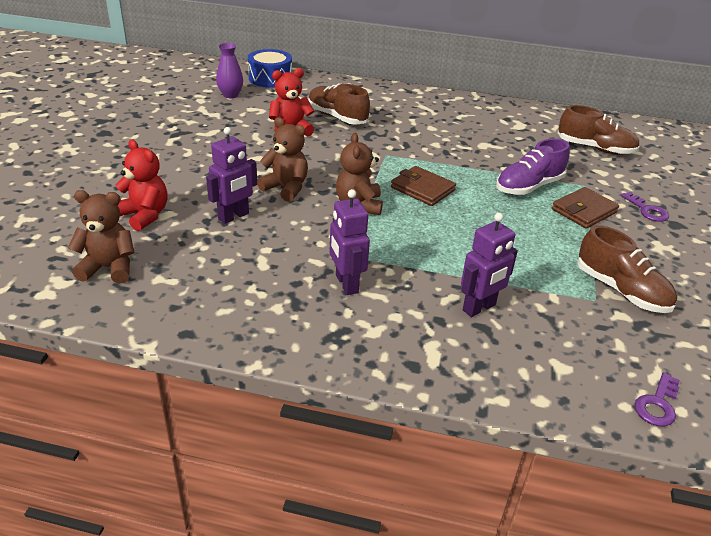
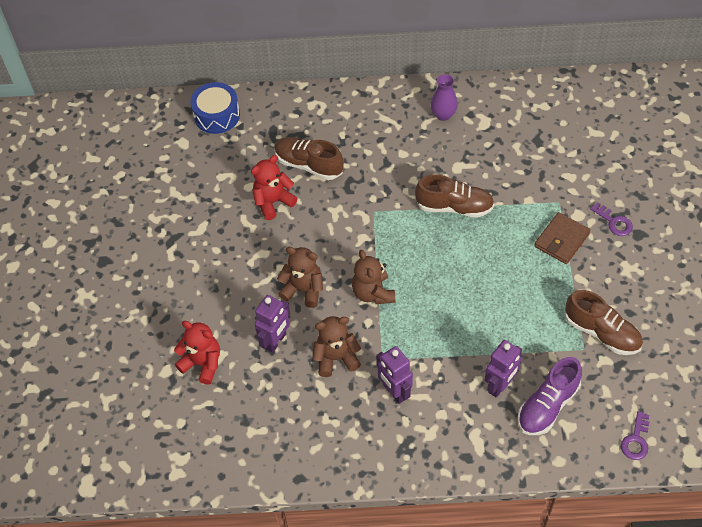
camera: 10 degrees left, 20 degrees up
(109, 268) = (208, 432): brown teddy bear -> brown teddy bear (336, 358)
(230, 95) = (190, 159): purple vase -> purple vase (443, 115)
(422, 189) = (420, 253): brown wallet -> none
(528, 187) = (510, 220): purple shoe -> purple shoe (547, 405)
(595, 148) = (560, 140): brown shoe -> brown shoe (454, 207)

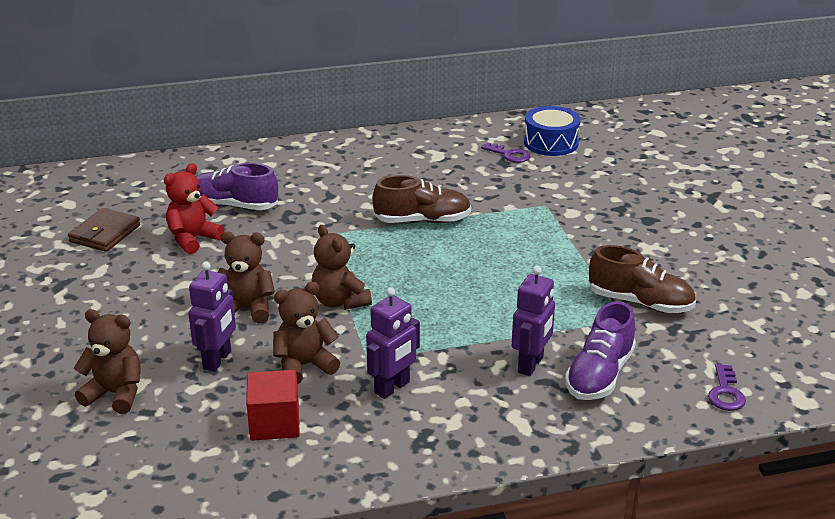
camera: 15 degrees left, 25 degrees down
(202, 363) = (115, 394): red teddy bear -> brown teddy bear
(217, 115) = (110, 178): blue drum -> blue drum (551, 143)
(307, 412) = (274, 423): none -> red cube
(308, 165) = (233, 205): brown shoe -> purple shoe
(394, 392) = (392, 388): purple robot -> purple robot turned 90 degrees counterclockwise
(443, 115) = (387, 154): purple vase -> none
(561, 240) = (560, 233): brown wallet -> brown wallet (105, 234)
(614, 222) = (616, 213): purple key -> purple key (509, 155)

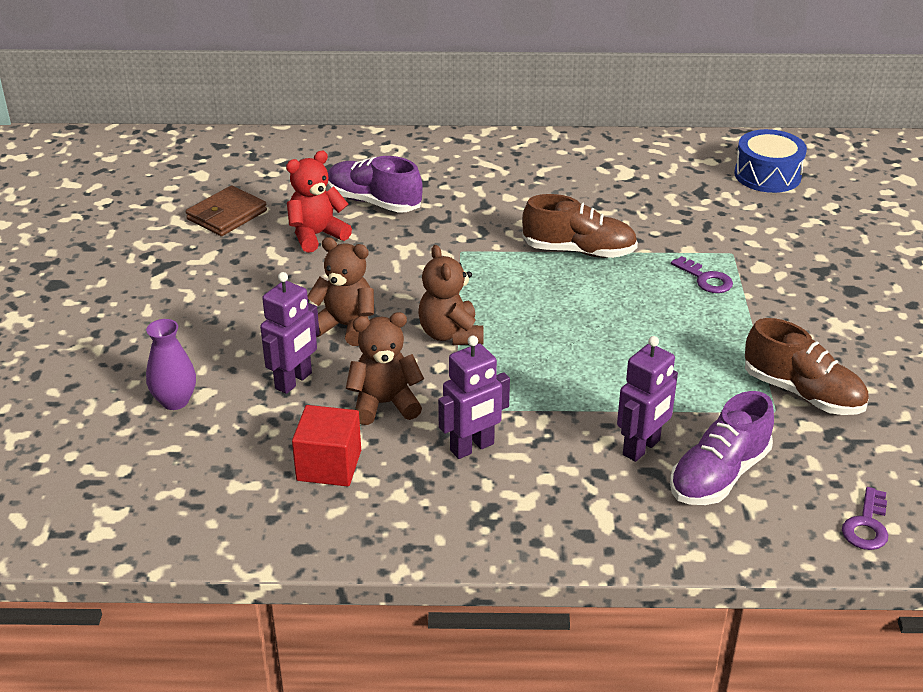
camera: 15 degrees right, 5 degrees up
(115, 394) = (175, 401): brown teddy bear -> purple vase
(509, 155) = (711, 184): purple key -> purple key (705, 279)

